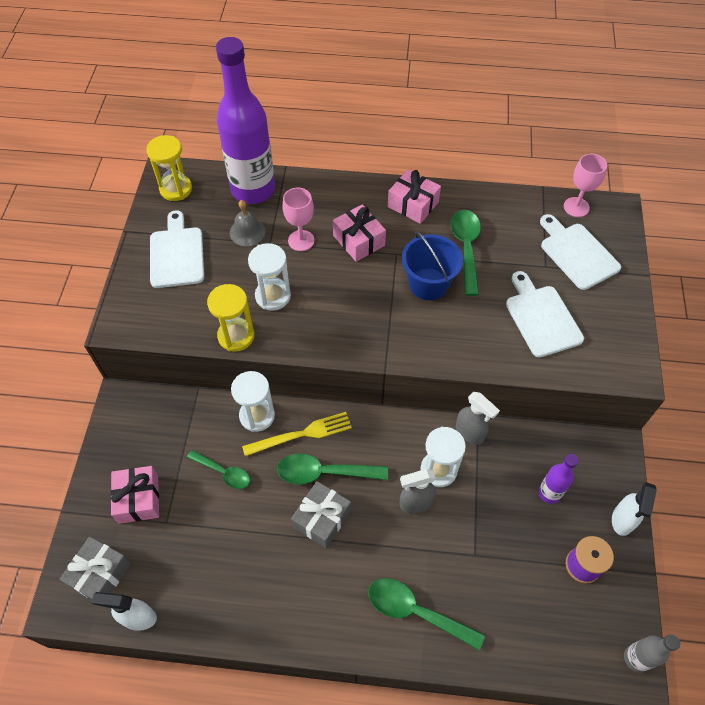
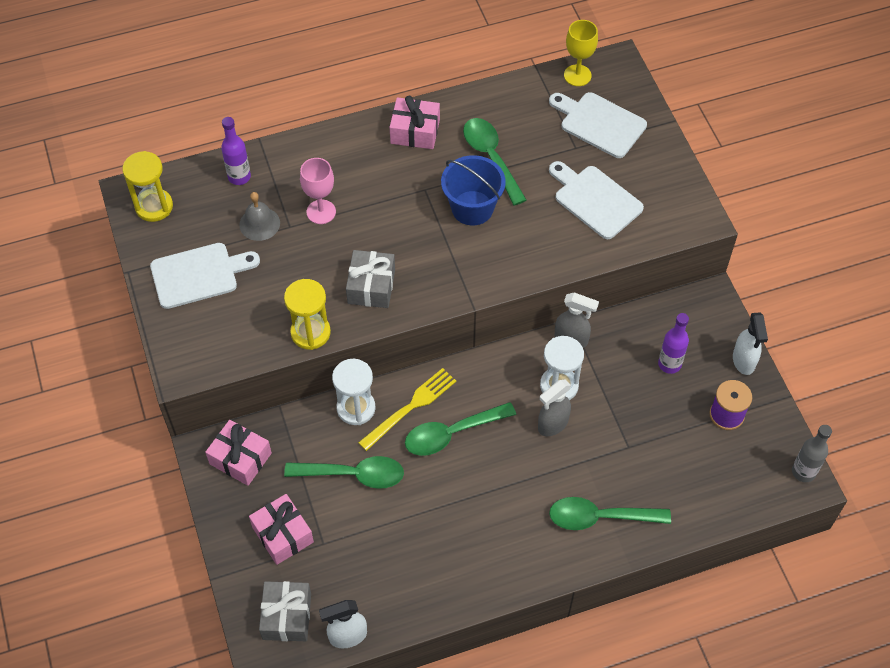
camera: 25 degrees left, 0 degrees up
(177, 254) = (199, 275): white cutting board -> white cutting board turned 105 degrees clockwise
(223, 472) = (353, 475): green spoon -> green spoon, size x1.53
(253, 190) = (239, 177): purple bottle -> purple bottle, size x0.45
(273, 296) = (324, 279): white hourglass -> none
(322, 518) = (472, 475): grey gift -> grey gift (371, 286)
(359, 240) = (380, 190): pink gift -> pink gift (240, 458)
(576, 207) = (577, 75): pink goblet -> yellow goblet

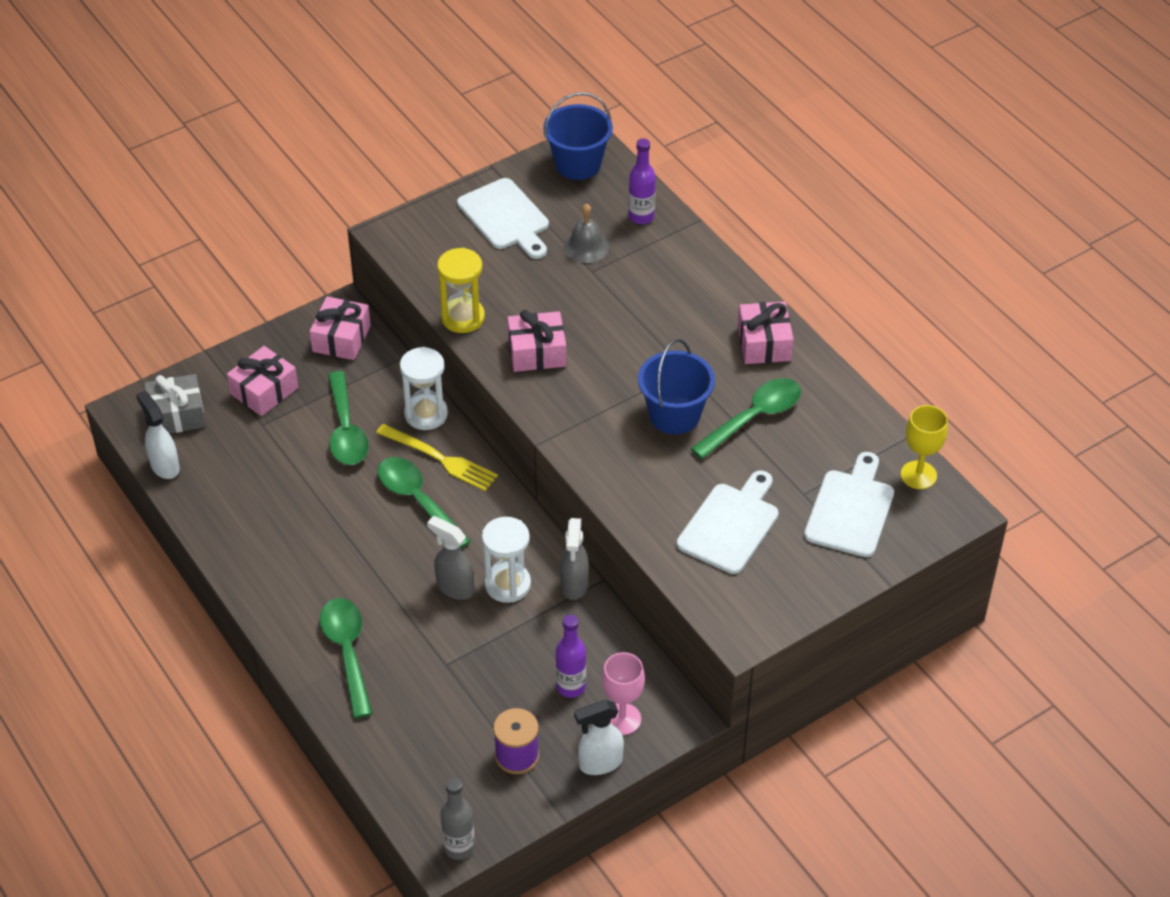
camera: 75 degrees right, 10 degrees down
(154, 206) = (578, 164): yellow hourglass -> blue bucket
(321, 212) = (620, 290): pink goblet -> pink goblet (622, 719)
(371, 286) = (537, 352): grey gift -> pink gift

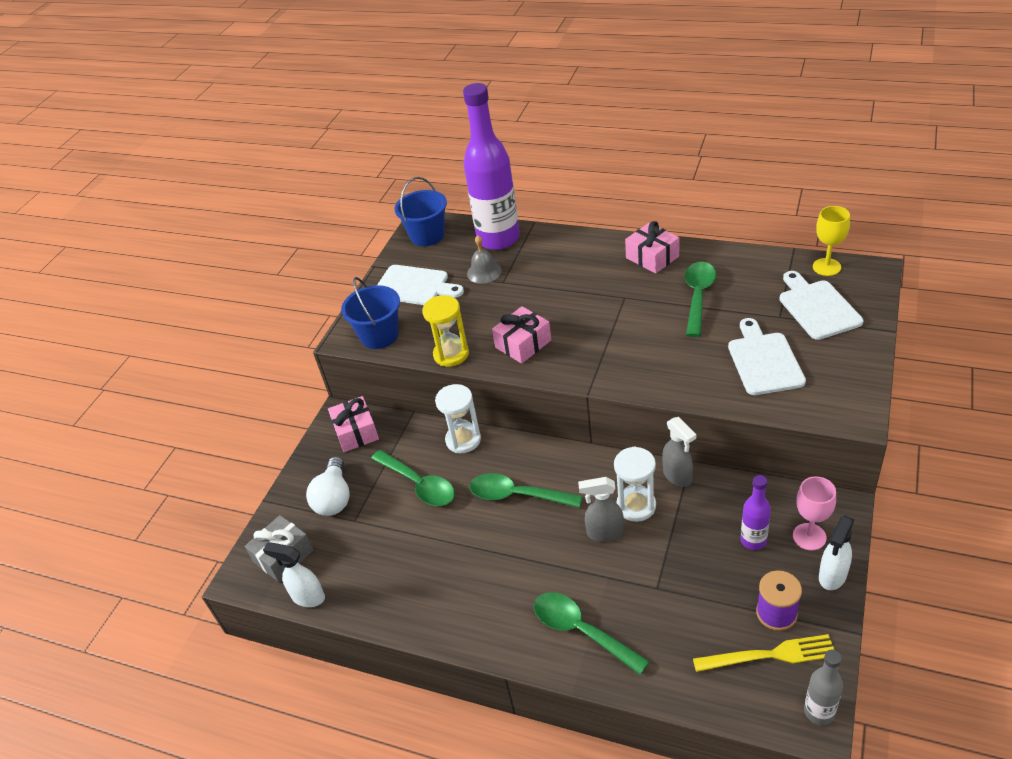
camera: 30 degrees left, 5 degrees down
(264, 391) = (334, 498): pink gift -> white light bulb
(440, 459) = (503, 460): yellow fork -> yellow fork (769, 655)
(641, 217) = (498, 239): purple bottle -> purple bottle, size x2.20
(674, 415) = (651, 324): blue bucket -> blue bucket (379, 335)

